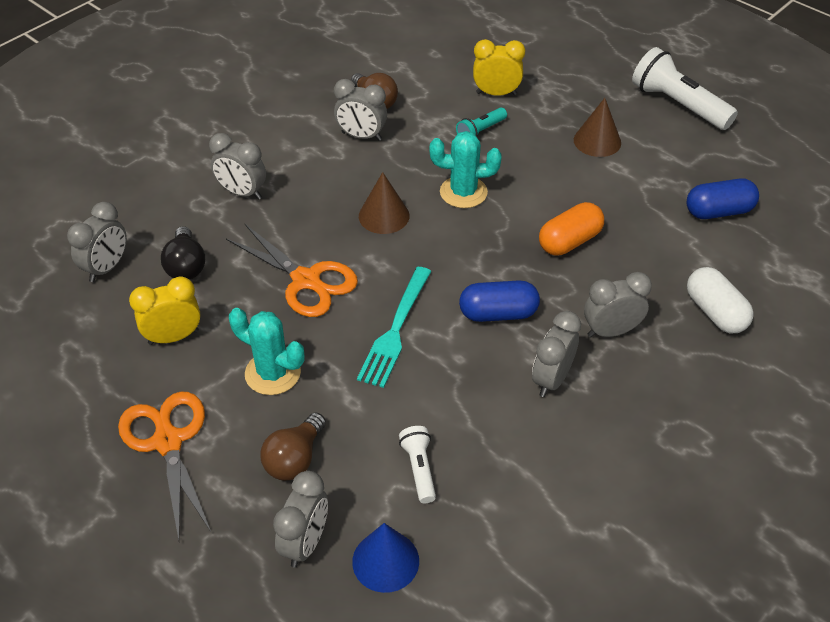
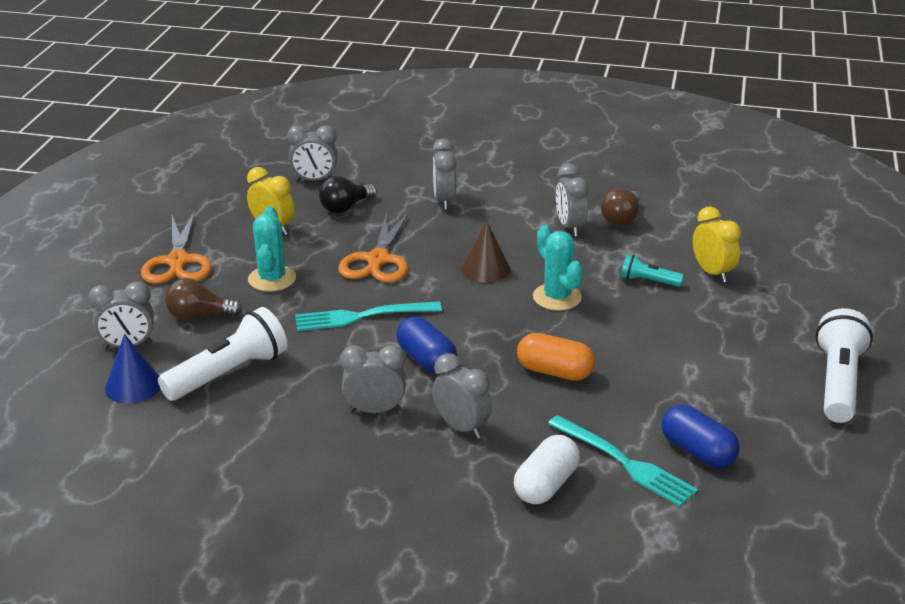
camera: 60 degrees right, 15 degrees down
(168, 442) = (178, 261): orange scissors -> orange scissors turned 135 degrees clockwise
(419, 469) = (229, 373): white flashlight -> white flashlight, size x1.92
(597, 141) = (715, 348): brown cone -> none
(711, 256) = (625, 463): none -> turquoise fork

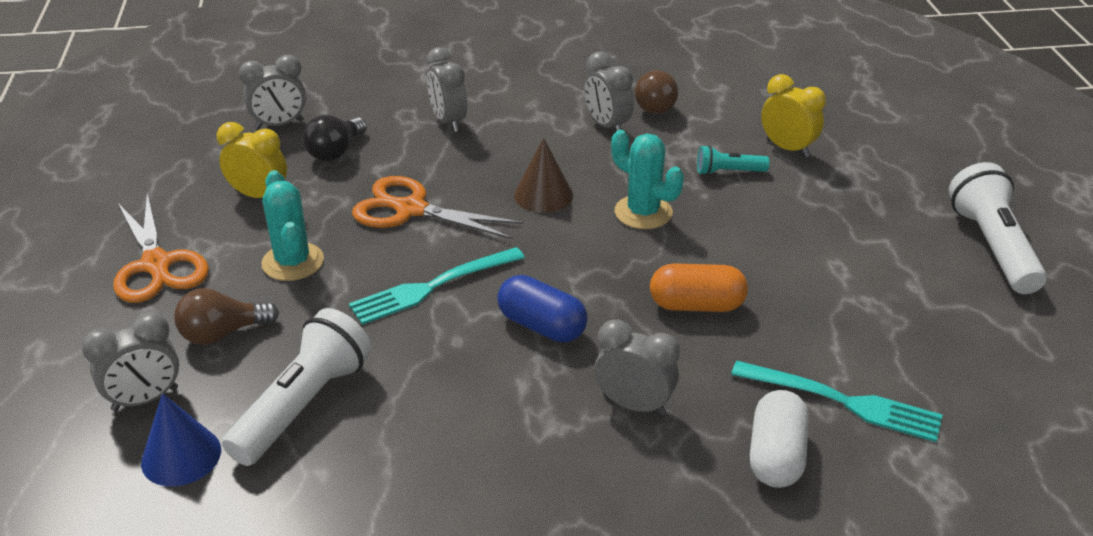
camera: 20 degrees left, 5 degrees up
(375, 410) = (518, 409): grey clock -> none
(378, 260) = (411, 209): orange scissors -> orange scissors turned 120 degrees clockwise
(697, 451) = (909, 366): blue capsule -> none

